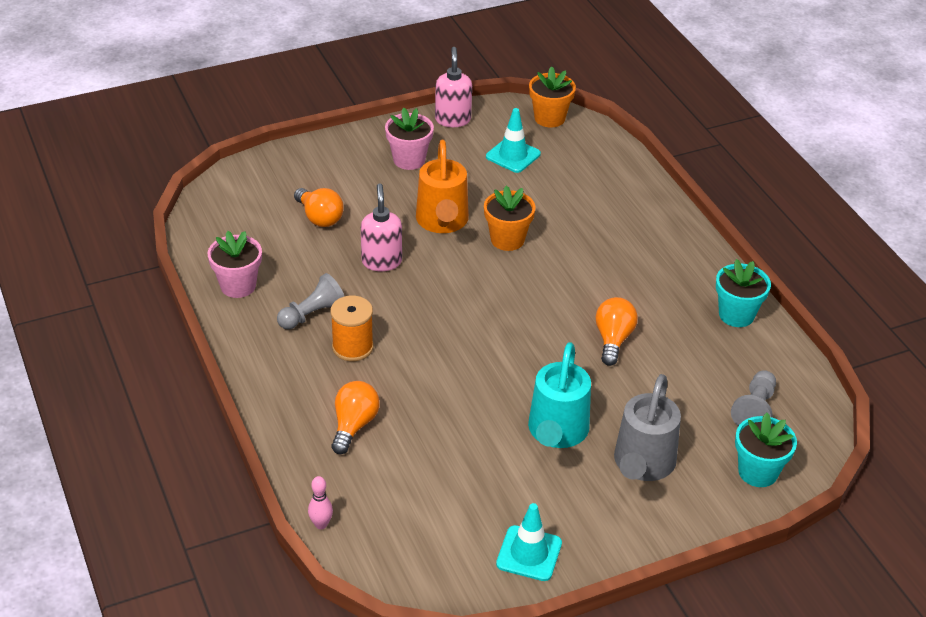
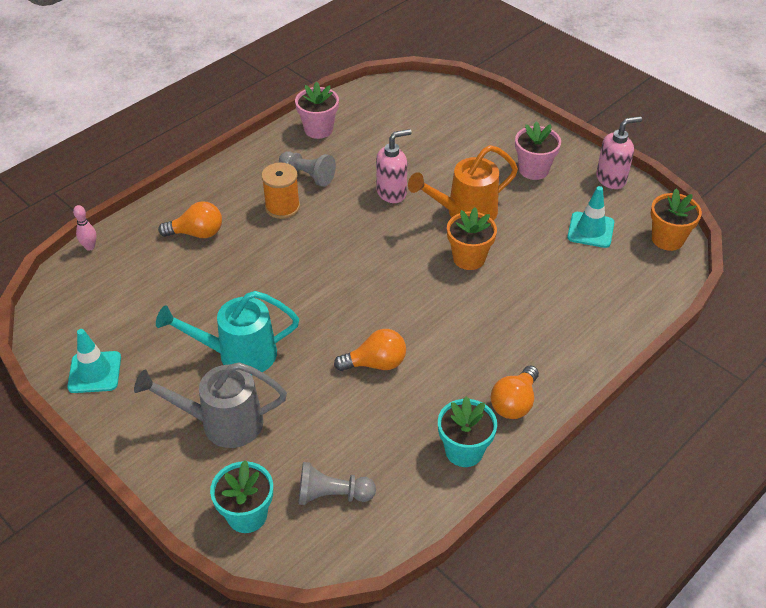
camera: 70 degrees right, 5 degrees up
(319, 218) = (423, 144): orange light bulb -> orange light bulb (514, 403)

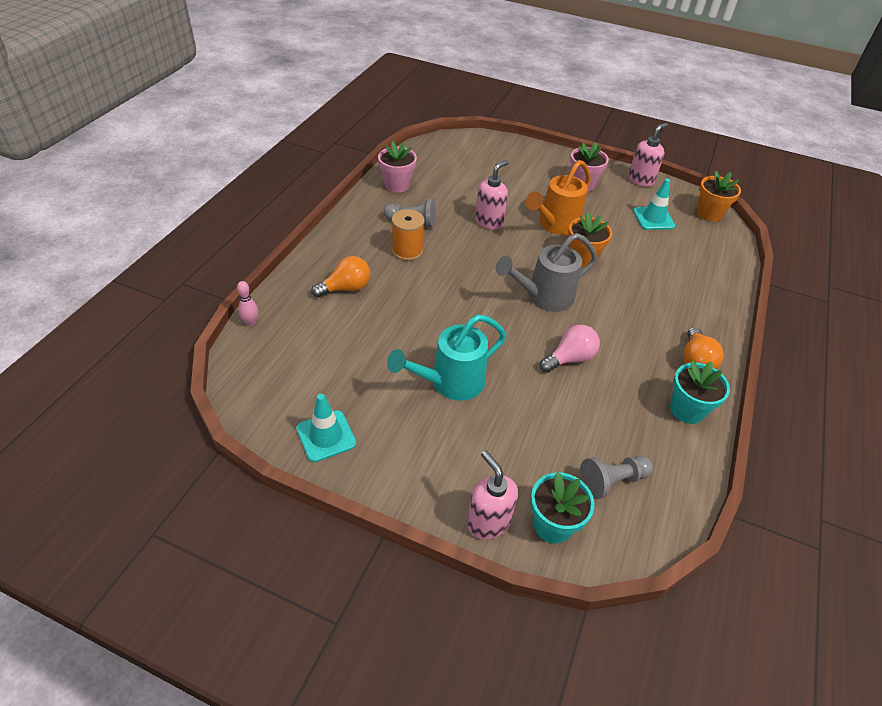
camera: 25 degrees left, 0 degrees up
(189, 493) = (488, 522): none -> pink soap dispenser
(222, 423) = (476, 447): grey watering can -> grey watering can (543, 297)
(376, 363) = (570, 358): orange light bulb -> pink light bulb

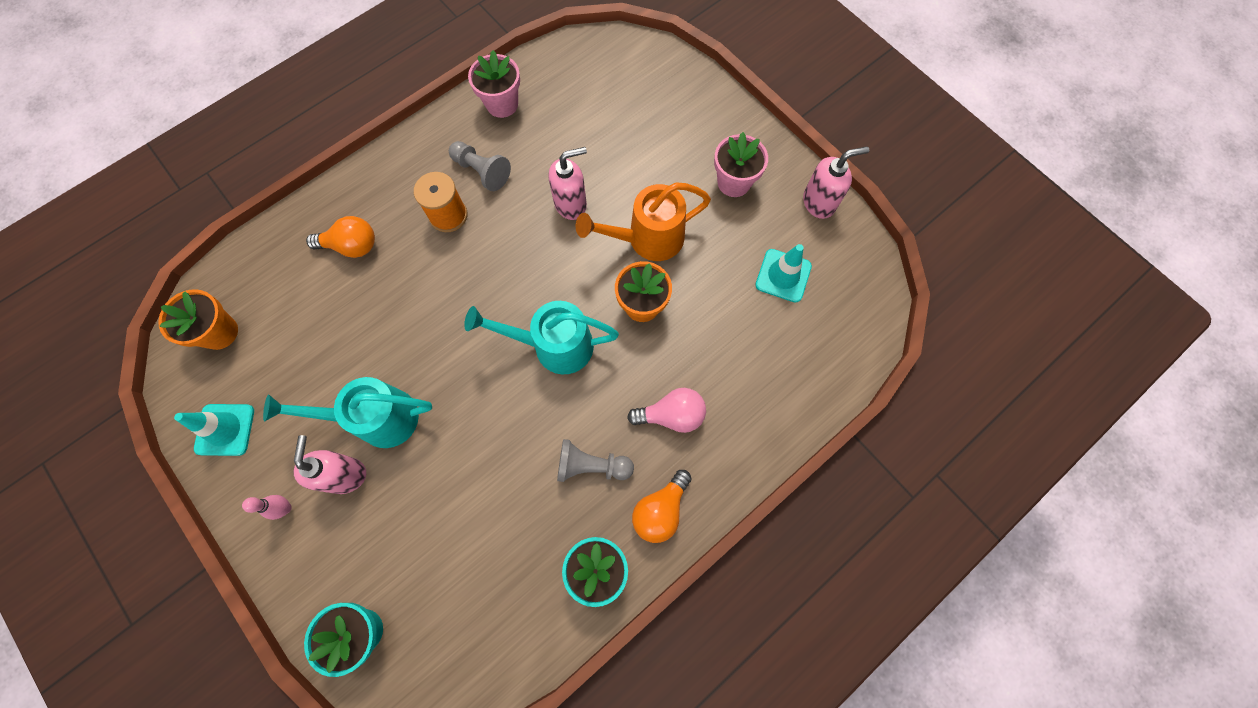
camera: 30 degrees right, 25 degrees up
(251, 323) = (235, 256): pink bowling pin -> pink bowling pin (285, 508)
(488, 522) = (306, 597): pink soap dispenser -> pink soap dispenser (345, 475)
(543, 297) = (554, 346): grey watering can -> turquoise watering can
(570, 358) = (521, 443): pink light bulb -> pink light bulb (671, 415)
(612, 481) = (452, 613): grey pawn -> grey pawn (591, 465)
(709, 214) = (866, 296): orange flower pot -> orange flower pot (219, 332)

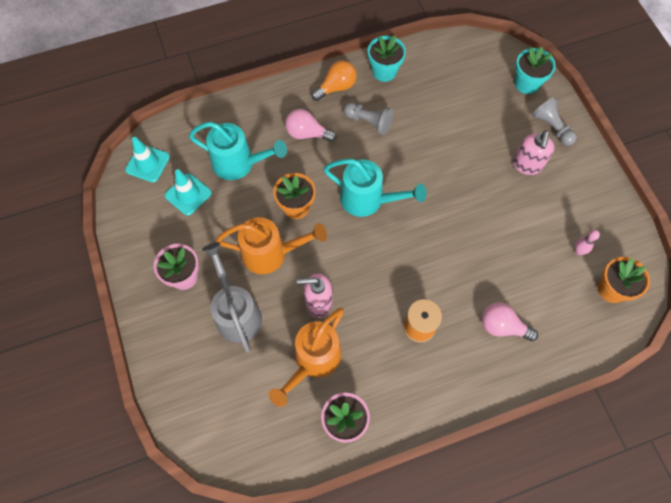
camera: 160 degrees left, 5 degrees down
(225, 429) = (607, 218): turquoise traffic cone -> turquoise traffic cone (147, 163)
(285, 508) = (568, 158): pink bowling pin -> pink bowling pin (578, 251)
(352, 246) = (502, 326): orange light bulb -> pink light bulb
(377, 418) = (501, 192): turquoise watering can -> turquoise watering can (239, 163)
(482, 171) = (381, 358): grey pawn -> grey pawn (552, 127)
(554, 146) = (313, 361): none -> orange watering can
(657, 165) = (236, 312): none -> grey watering can
(819, 202) = (130, 238): pink soap dispenser -> none

